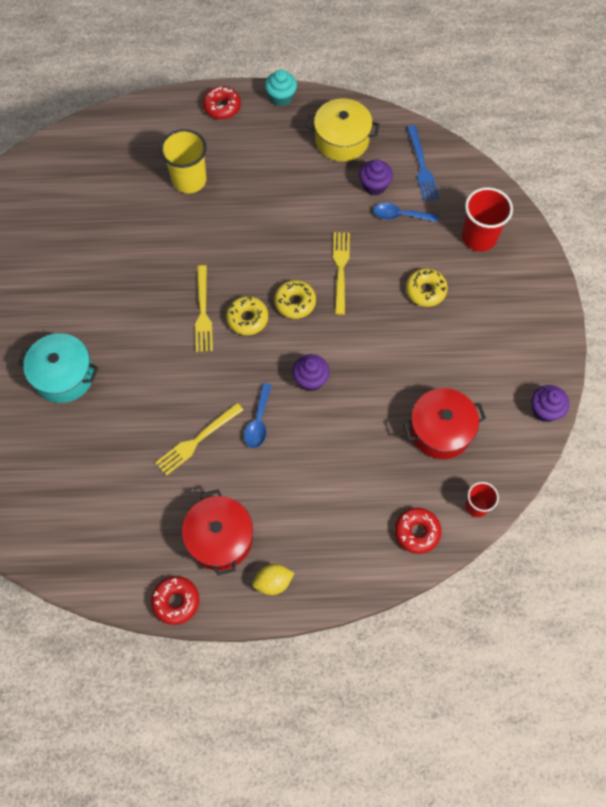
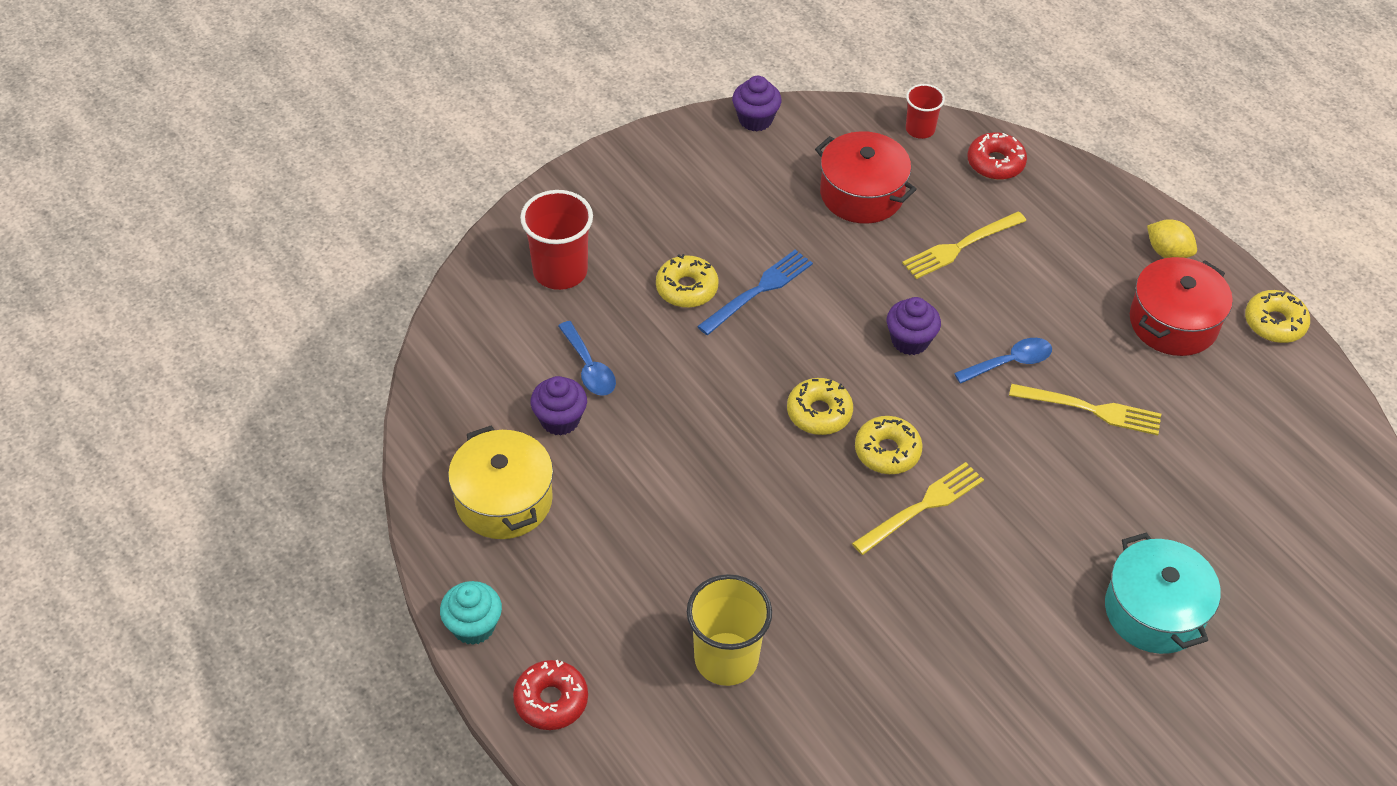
camera: 125 degrees left, 15 degrees down
(176, 601) = (1274, 323): red donut -> yellow donut
(340, 268) = (726, 390): yellow fork -> yellow fork (959, 247)
(422, 167) = (485, 381): blue fork -> blue fork (759, 290)

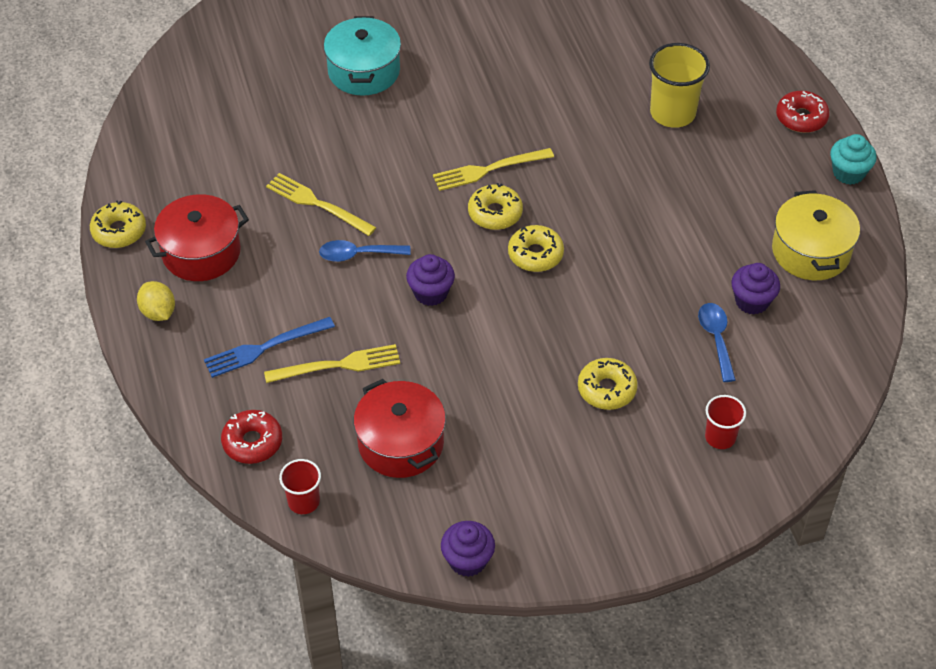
camera: 160 degrees left, 0 degrees up
(560, 271) = (720, 437): red cup -> red cup, size x0.58
(759, 290) = (541, 371): blue fork -> blue fork (263, 348)

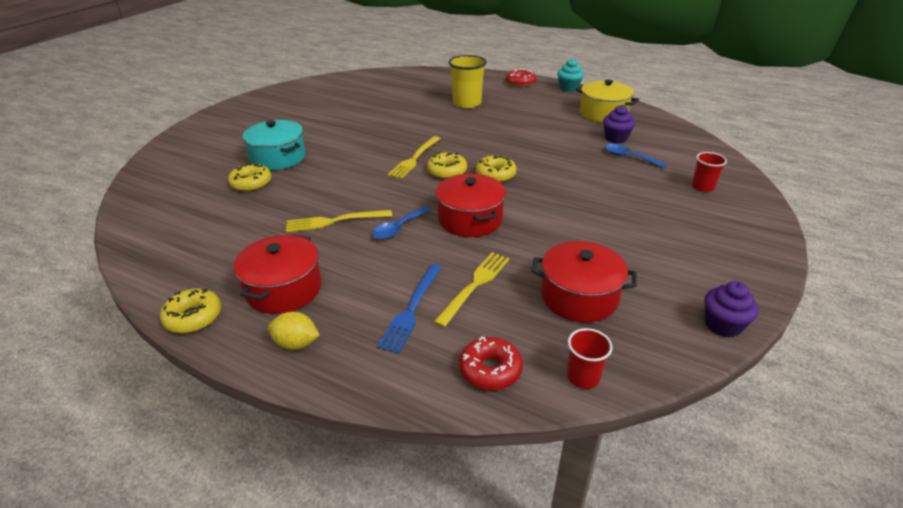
camera: 45 degrees left, 15 degrees down
(431, 293) = (470, 219): purple cupcake -> red pot
(606, 389) = (626, 202): yellow donut -> yellow donut (251, 183)

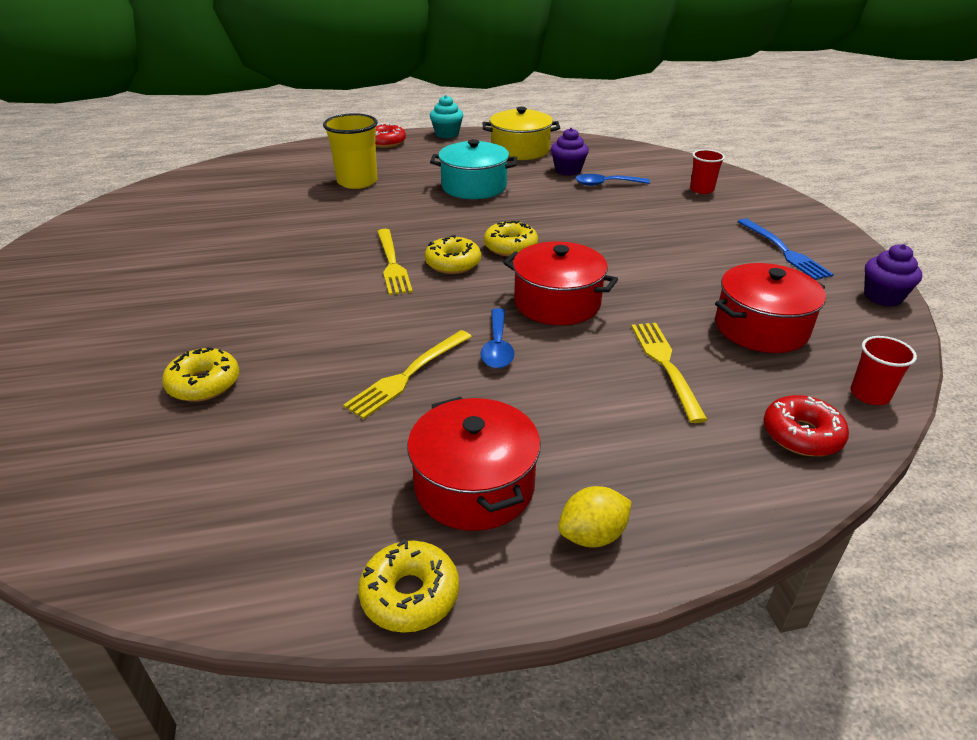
camera: 40 degrees left, 0 degrees up
(278, 158) = (193, 334): turquoise pot -> turquoise pot (474, 186)
(411, 310) = (649, 424): blue fork -> blue fork (785, 251)

